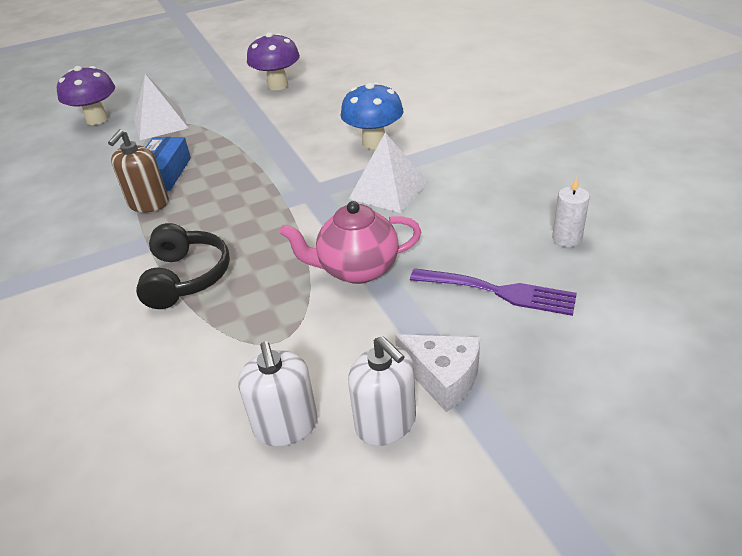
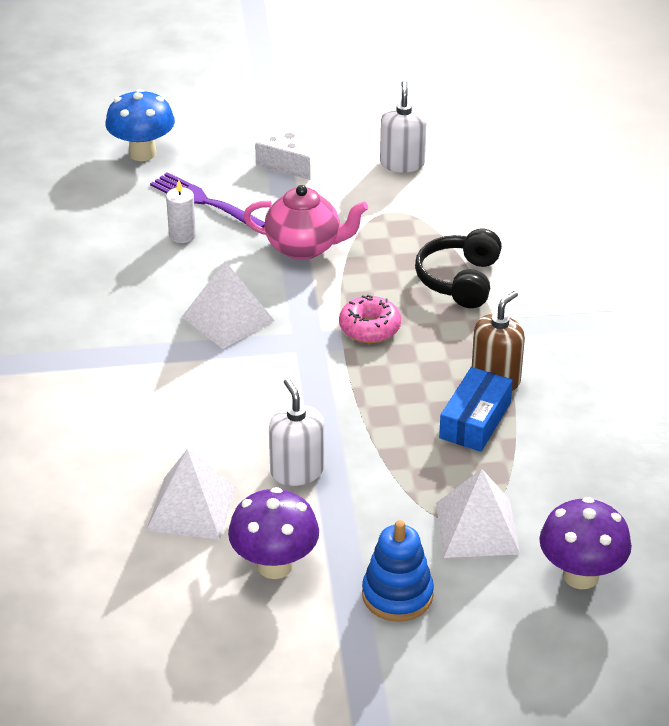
camera: 165 degrees left, 0 degrees up
(205, 91) = (397, 595): none -> blue stacking toy
(263, 213) = (369, 328): none -> pink donut
(339, 93) = (191, 508): none -> white pyramid
(374, 142) = (202, 391): blue mushroom -> blue mushroom (142, 153)
(386, 423) = (337, 150): white soap dispenser -> white soap dispenser (297, 471)
(566, 238) = (111, 225): white candle -> white candle (182, 235)

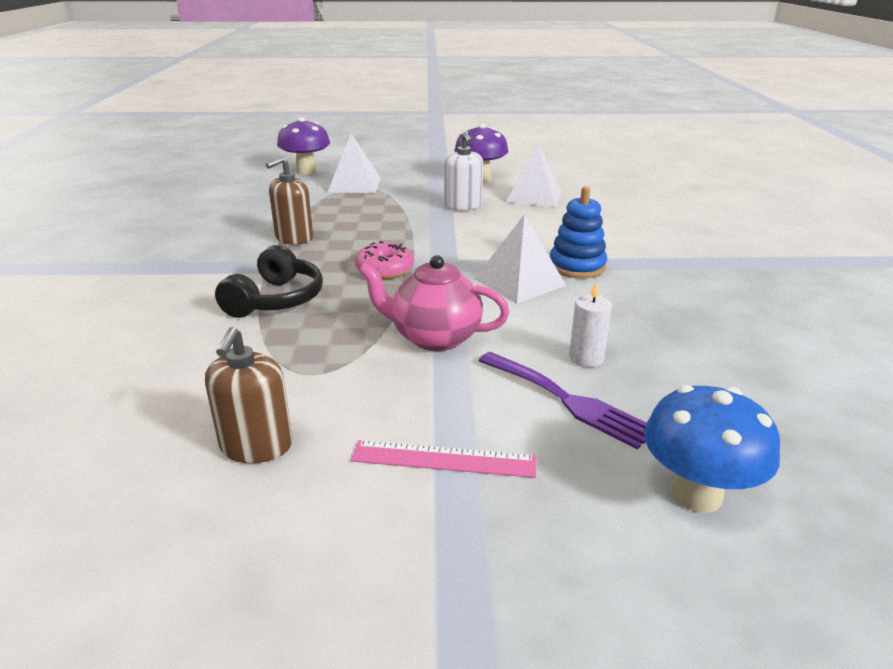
camera: 175 degrees left, 10 degrees down
(286, 162) = (443, 459): white cheese -> pink ruler
(397, 595) = (412, 170): blue stacking toy -> blue stacking toy (577, 266)
(402, 163) = (256, 446): white soap dispenser -> brown soap dispenser
(475, 420) = (326, 220): blue box -> none

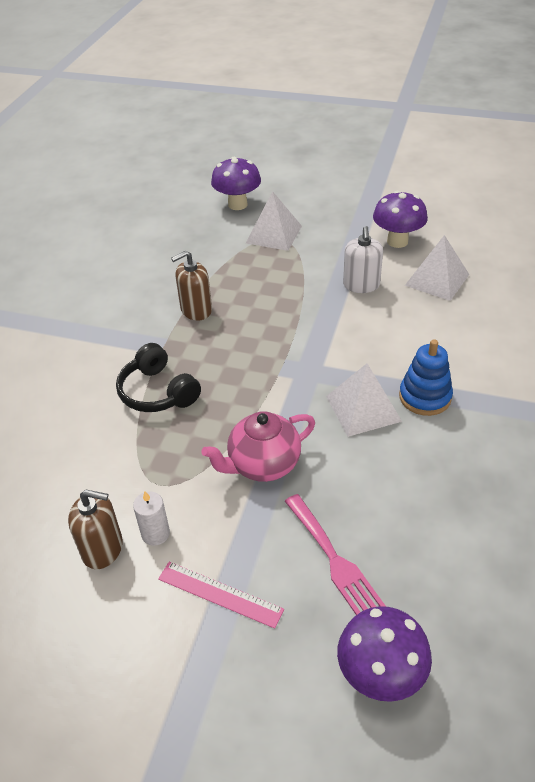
camera: 20 degrees right, 15 degrees up
(256, 446) = (102, 548): brown soap dispenser -> brown soap dispenser turned 105 degrees counterclockwise
(275, 300) = (158, 392): black headphones -> black headphones turned 105 degrees clockwise
(385, 270) = (255, 369): pink donut -> none
(434, 338) = (263, 465): pink teapot -> pink teapot turned 60 degrees counterclockwise
(568, 400) = (334, 560): purple fork -> pink fork
(586, 358) = (372, 516): white candle -> white candle (155, 534)
(696, 494) = (380, 675): blue mushroom -> purple mushroom

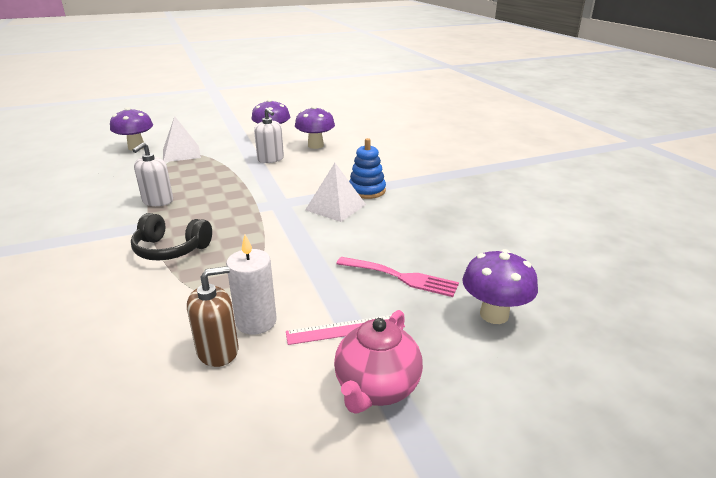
camera: 40 degrees left, 15 degrees down
(155, 534) = (256, 322): white candle -> white candle, size x1.50
(196, 310) = (158, 201): brown soap dispenser -> white soap dispenser
(263, 465) = (299, 254): pink teapot -> pink teapot (376, 388)
(437, 279) = (315, 145): white pyramid -> purple mushroom

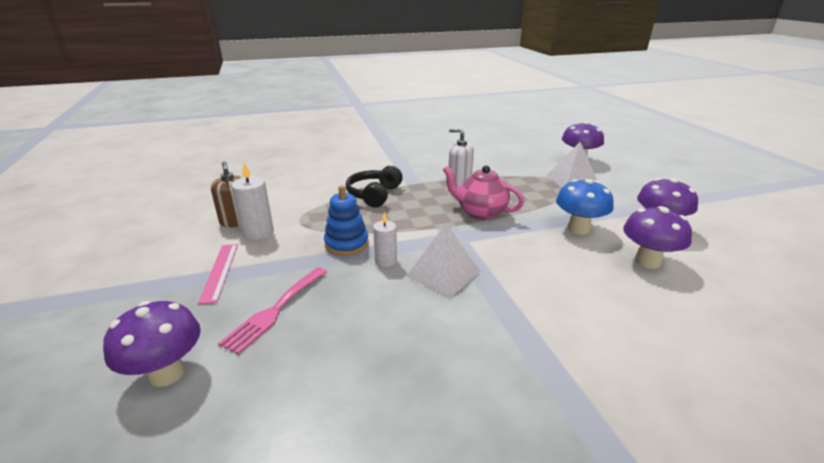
camera: 95 degrees right, 0 degrees up
(270, 159) = (578, 229): white soap dispenser -> blue mushroom
(318, 232) = (386, 261): none -> white candle
(367, 191) = (492, 301): blue stacking toy -> blue stacking toy (346, 244)
(376, 388) = (144, 283): pink teapot -> pink teapot (480, 212)

